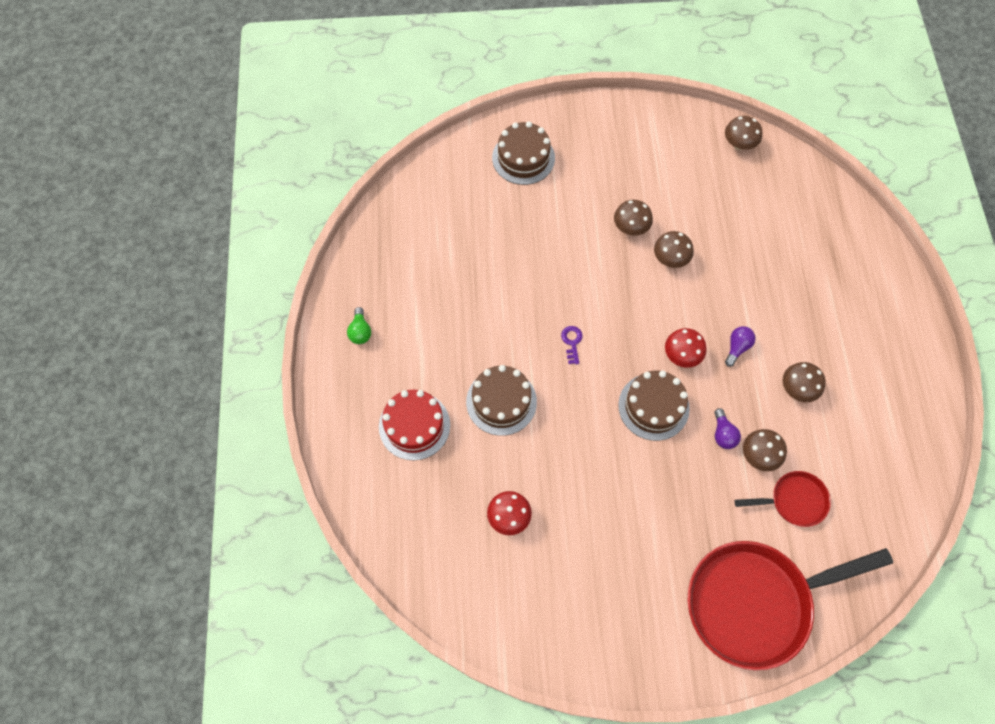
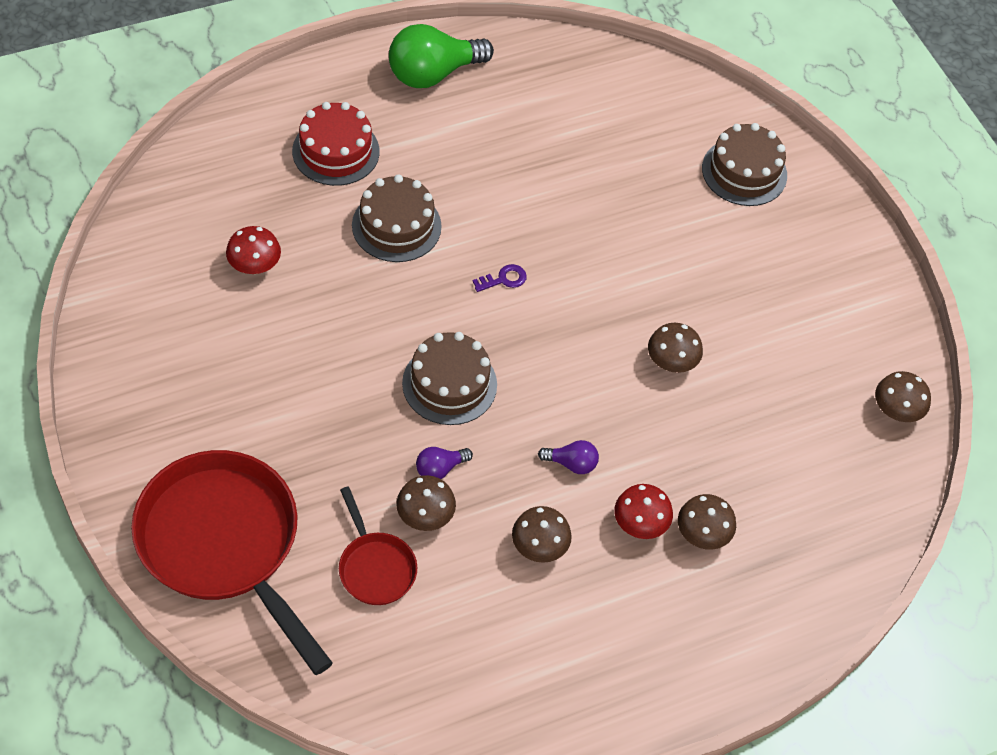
camera: 65 degrees right, 10 degrees down
(360, 331) = (433, 73): green light bulb -> green light bulb, size x2.13
(631, 227) = (697, 308): brown mushroom -> brown mushroom (702, 534)
(682, 355) = (534, 402): red mushroom -> red mushroom (640, 524)

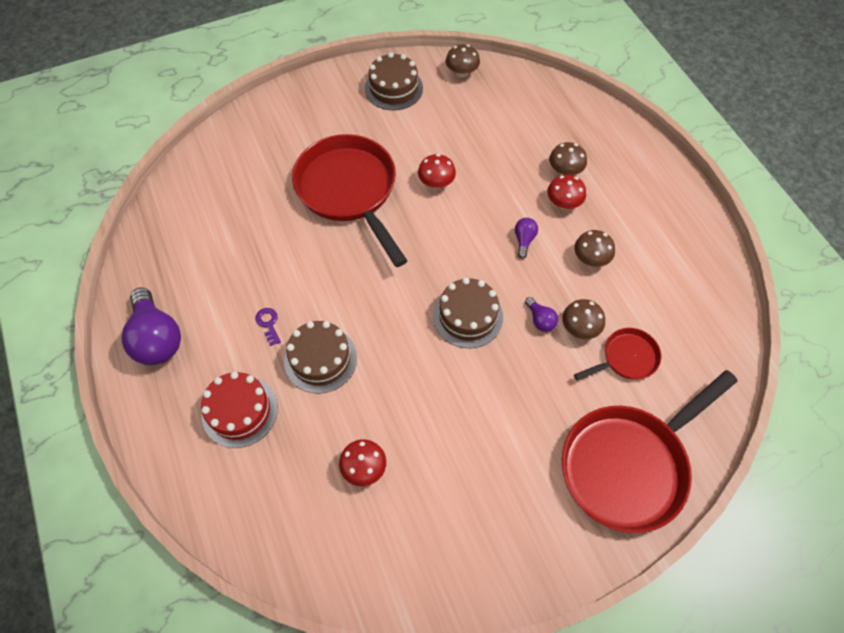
camera: 85 degrees left, 5 degrees up
(433, 73) = (157, 338): green light bulb -> purple light bulb
(504, 279) = (371, 282): purple key -> purple key (268, 324)
(651, 259) = (349, 191): none -> red pan
(671, 362) = (436, 183): brown mushroom -> red mushroom
(744, 172) = (271, 136): brown cake -> brown cake (393, 88)

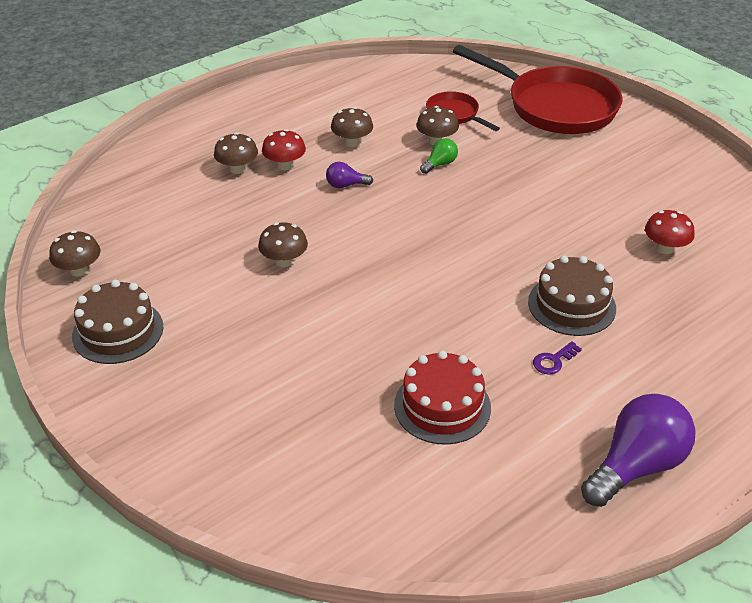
camera: 105 degrees left, 20 degrees down
(239, 411) = (673, 354): red cake -> red cake (442, 406)
(349, 191) = (323, 335): red pan -> none
(436, 183) = (284, 261): red mushroom -> brown mushroom
(467, 316) = (459, 209): brown cake -> none
(540, 320) = (440, 164): purple light bulb -> green light bulb

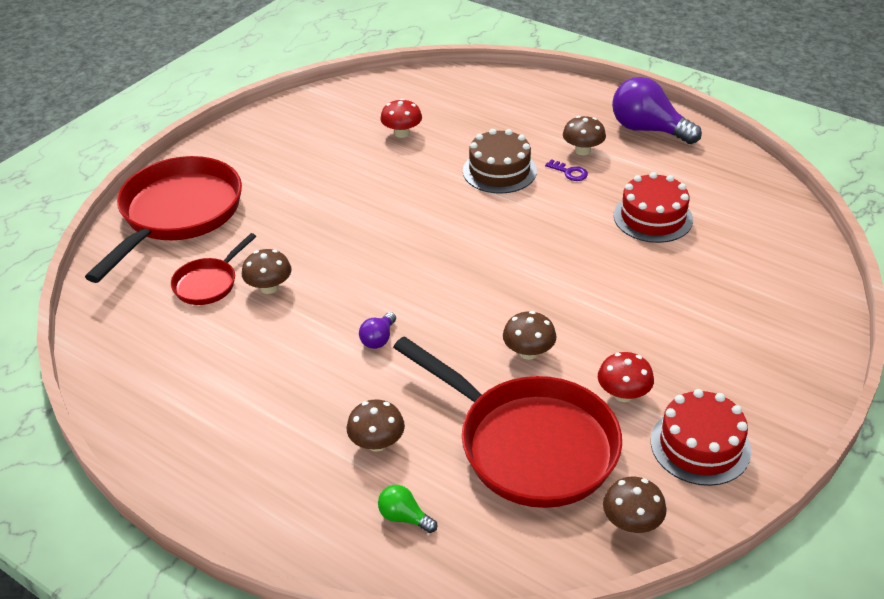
camera: 105 degrees left, 0 degrees up
(118, 331) = (700, 445): brown cake -> red cake
(186, 238) = (528, 444): none -> red pan
(285, 165) = (355, 401): red mushroom -> red mushroom (623, 394)
(345, 185) = (378, 339): purple light bulb -> purple light bulb turned 45 degrees clockwise
(352, 142) = (289, 354): brown mushroom -> brown mushroom (582, 150)
(440, 164) = (315, 277): green light bulb -> green light bulb (404, 517)

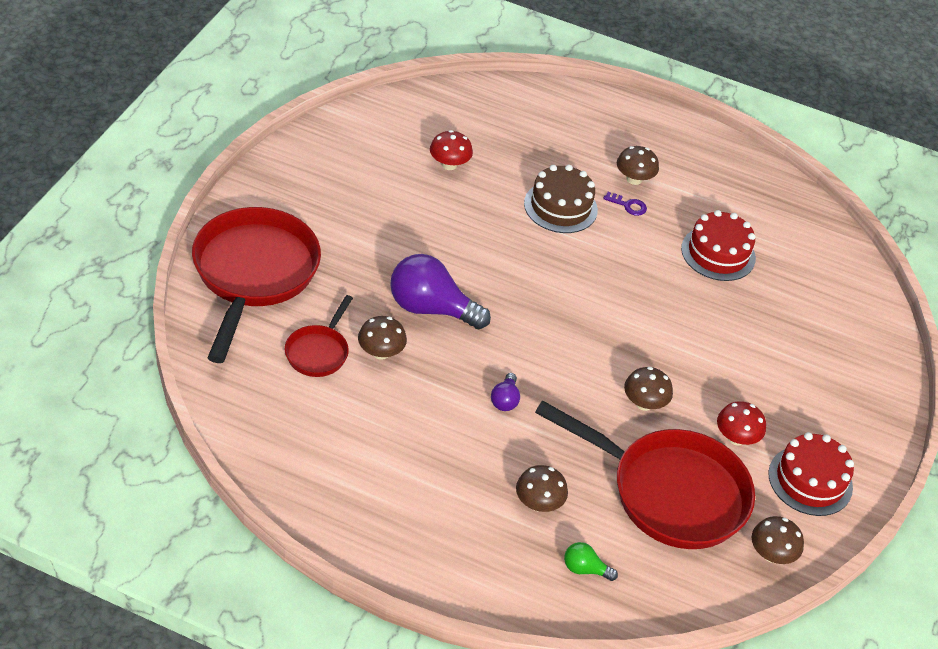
camera: 20 degrees left, 5 degrees up
(648, 129) = (689, 152): purple light bulb -> purple light bulb (431, 308)

